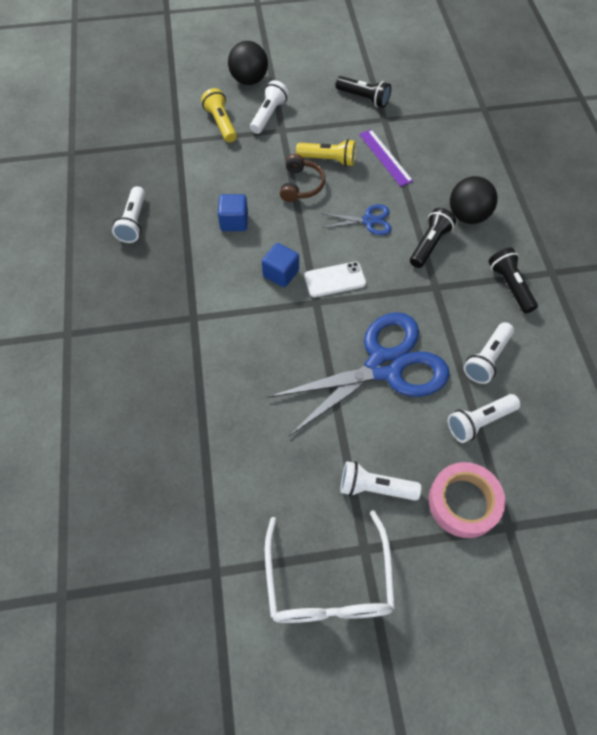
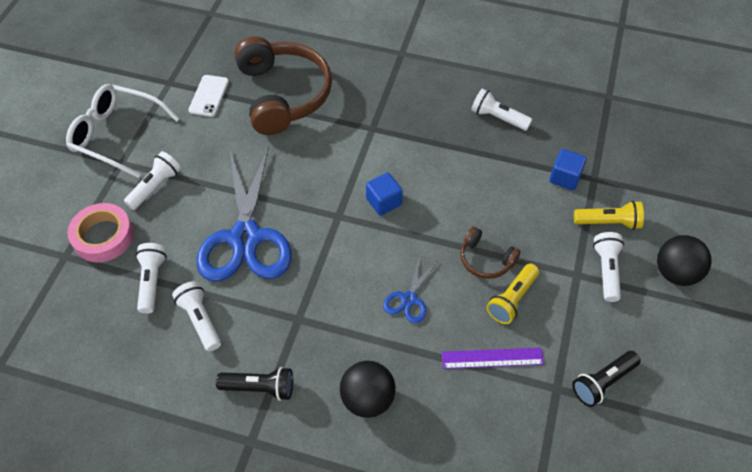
camera: 115 degrees right, 5 degrees down
(181, 424) = (283, 95): none -> brown headphones
(234, 222) = (463, 188): blue cube -> blue cube (565, 177)
(269, 115) = (606, 270): white flashlight -> white flashlight turned 135 degrees counterclockwise
(335, 280) = (353, 240): white phone -> white phone (209, 96)
(429, 244) = (350, 340): black flashlight -> none

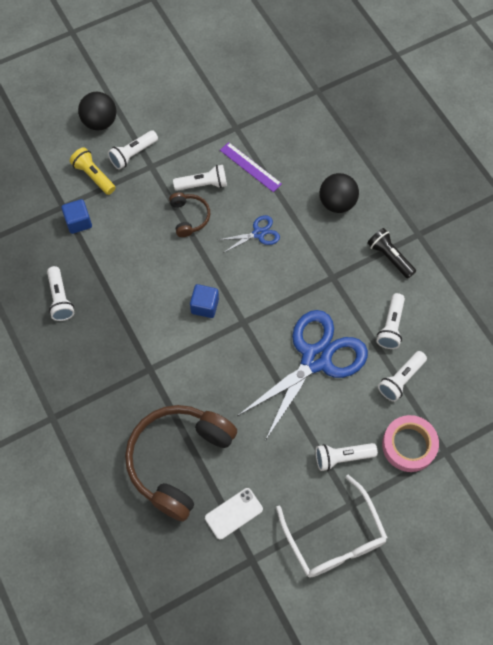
camera: 135 degrees left, 10 degrees up
(512, 299) = (203, 184): yellow flashlight -> white flashlight
(602, 382) = (210, 111): black flashlight -> none

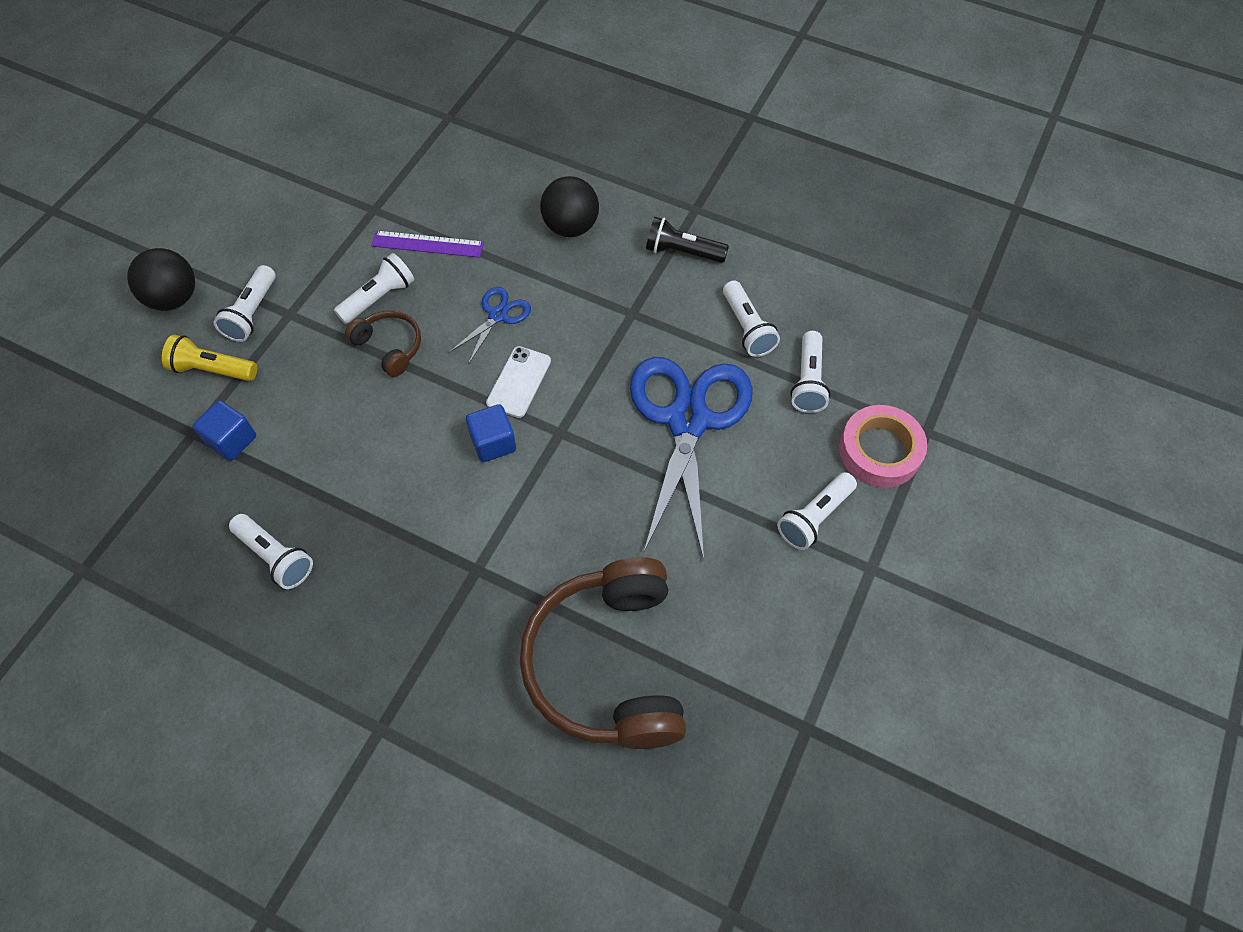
camera: 35 degrees left, 5 degrees down
(234, 513) = (735, 683): white phone -> white phone (519, 382)
(334, 538) = (885, 623): white glasses -> none

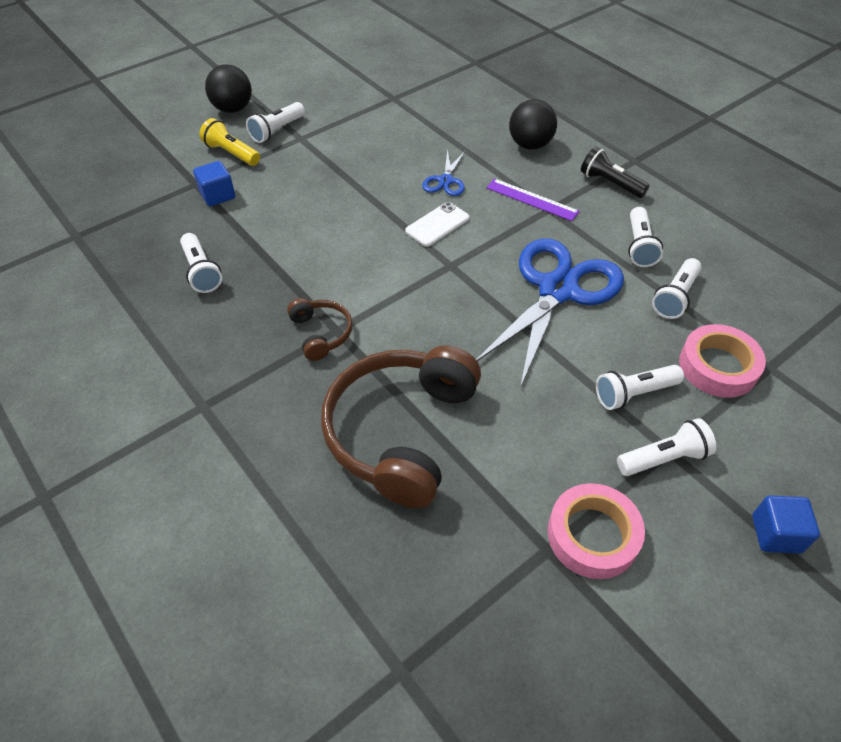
camera: 25 degrees right, 10 degrees down
(379, 298) = (366, 146): white flashlight -> white flashlight (664, 458)
(389, 347) = (356, 176): brown headphones -> brown headphones (321, 333)
(427, 244) = (419, 126): purple ruler -> purple ruler (532, 199)
(493, 443) = (396, 255): blue cube -> blue cube (776, 534)
(498, 315) = (445, 181): blue scissors -> blue scissors turned 135 degrees clockwise
(840, 693) = (592, 535): none -> pink tape

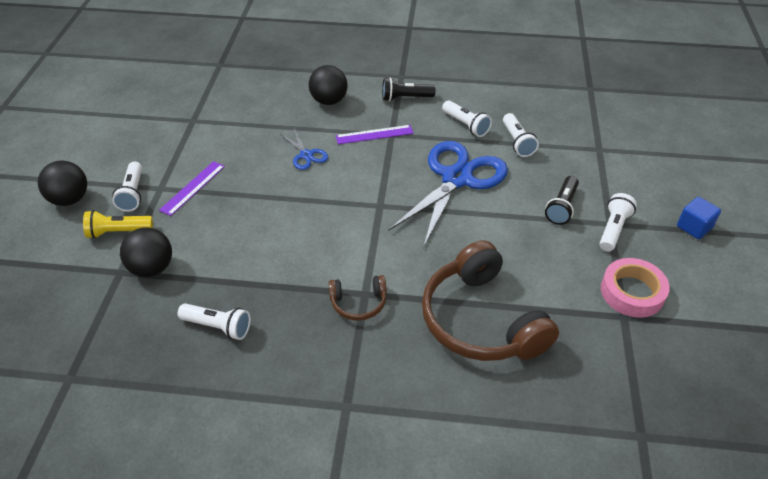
camera: 45 degrees left, 5 degrees down
(217, 195) = (152, 268): blue cube -> black ball
(321, 333) = (358, 303): brown headphones -> brown headphones turned 150 degrees clockwise
(323, 152) = (192, 188): none -> purple ruler
(437, 225) = (338, 186): white phone -> none
(558, 290) = (457, 178): blue scissors -> blue scissors turned 45 degrees clockwise
(634, 393) = (562, 207): white flashlight -> black flashlight
(718, 366) = (579, 165): pink tape -> none

